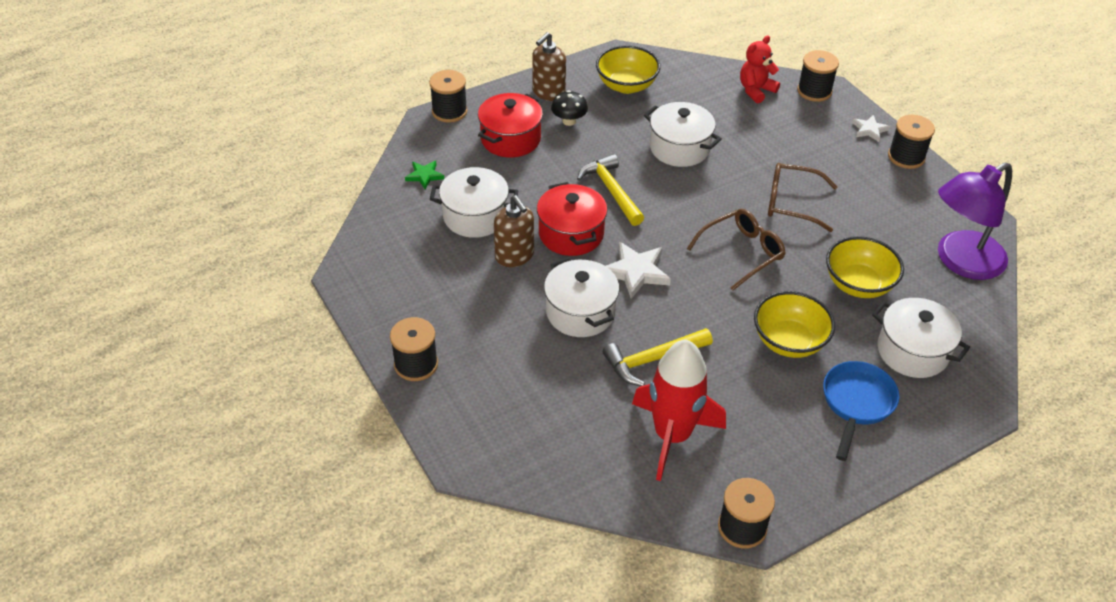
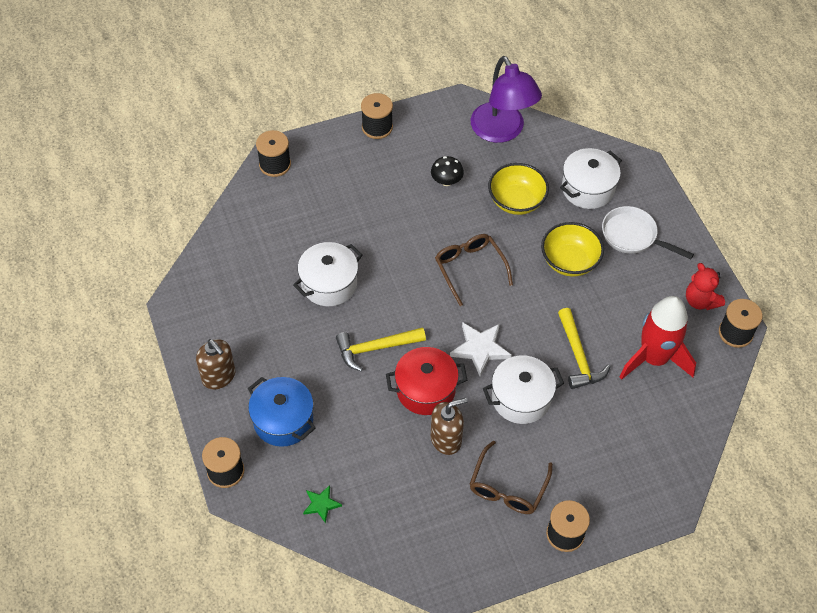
camera: 80 degrees left, 10 degrees up
(475, 216) = (388, 465): white pot -> none
(510, 139) = (283, 420): red pot -> blue pot
(569, 121) = (268, 366): black mushroom -> black mushroom (446, 181)
(626, 85) = (226, 307): yellow bowl -> none
(756, 90) = (262, 207): red teddy bear -> red teddy bear (700, 301)
(792, 203) = (417, 219): brown glasses -> brown glasses (508, 487)
(856, 403) = (633, 236): blue pan -> white pan
(869, 130) = (337, 141): white star -> none

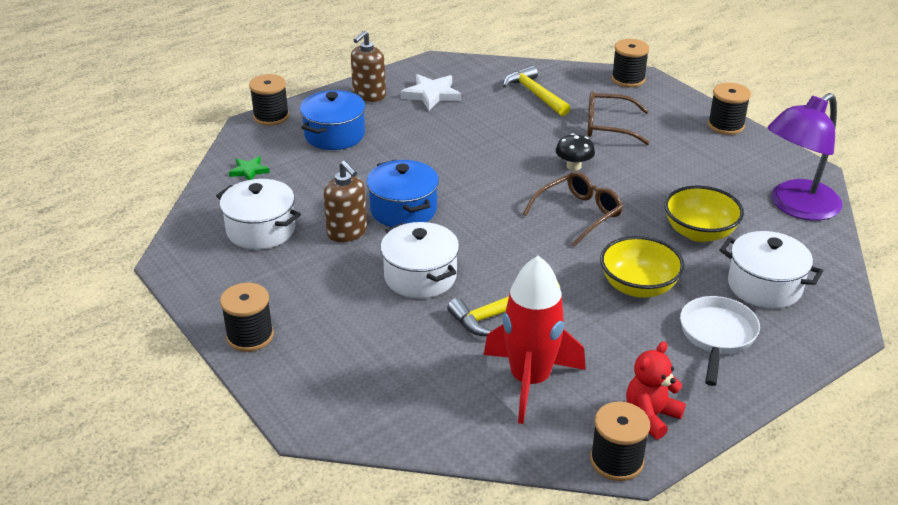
camera: 75 degrees right, 20 degrees down
(329, 284) = (504, 132): white pot -> white pot (261, 230)
(375, 348) = (440, 171): yellow hammer -> yellow hammer (535, 94)
(425, 390) = (403, 210): red pot -> blue pot
(446, 181) = (689, 180): black mushroom -> black mushroom (573, 166)
(480, 349) = (473, 238): white star -> white star (431, 95)
(508, 487) = (300, 284): brown glasses -> brown glasses (608, 126)

